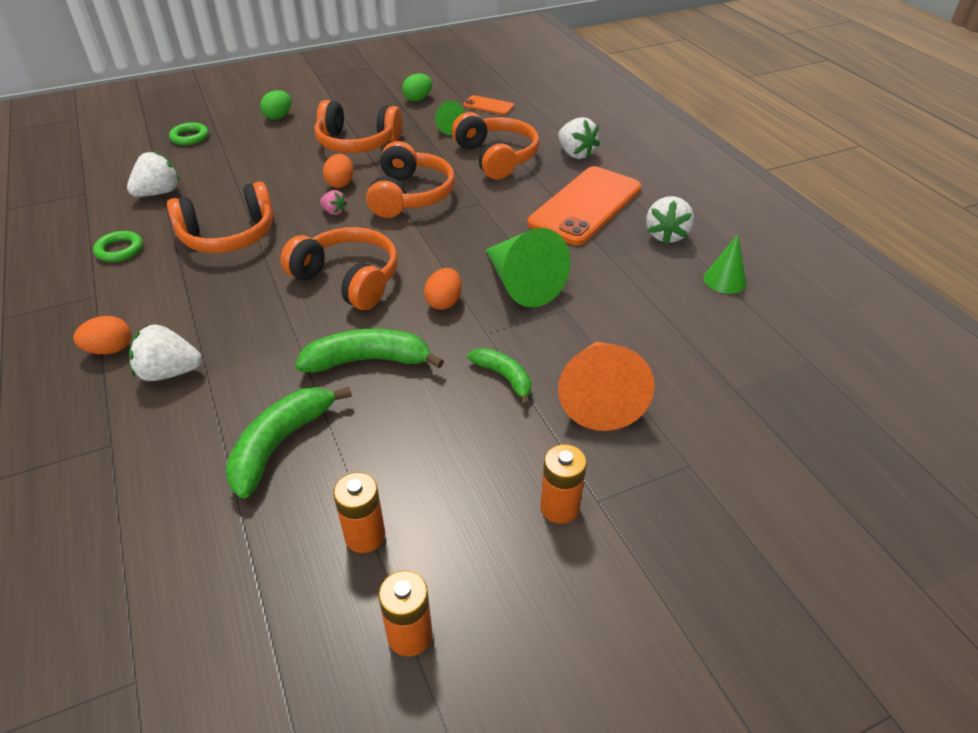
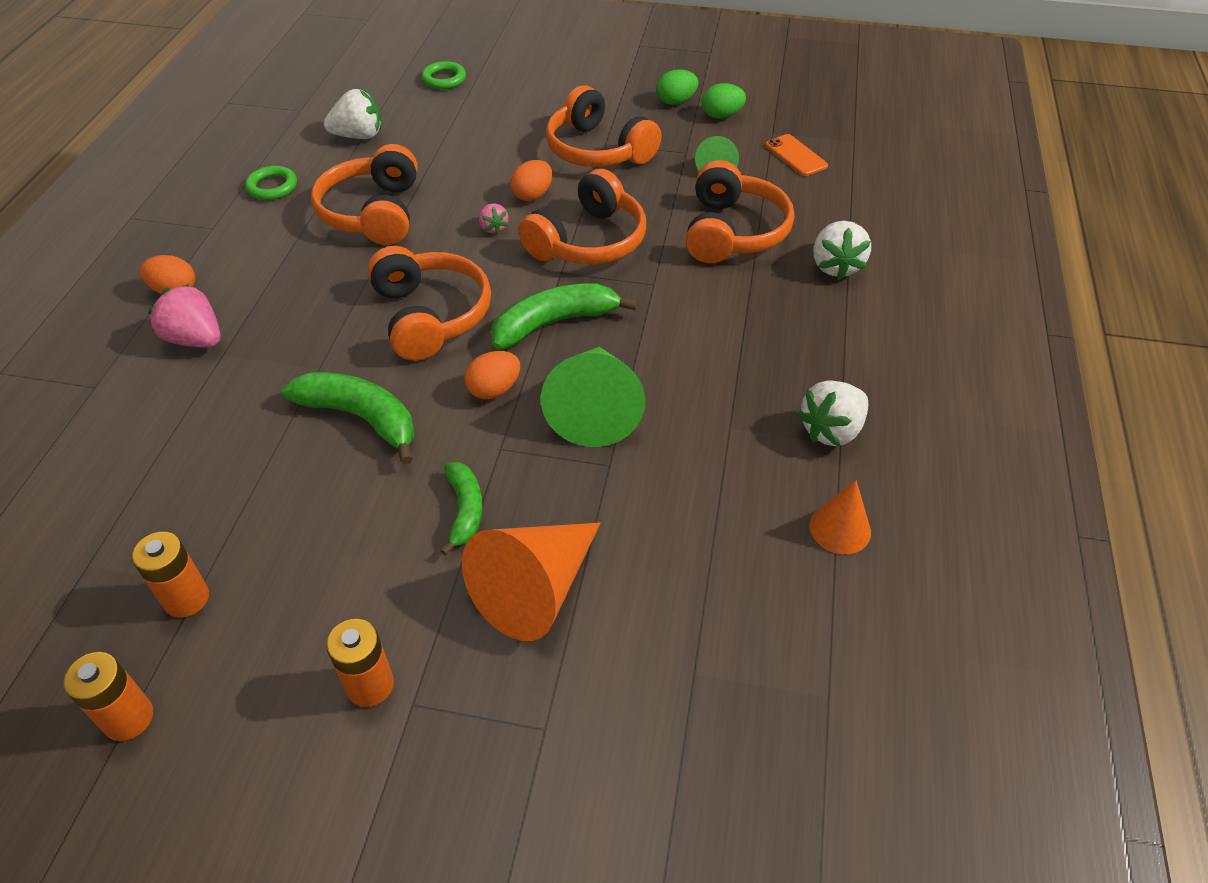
camera: 35 degrees right, 5 degrees up
(169, 372) = (195, 339): white strawberry -> pink strawberry
(229, 236) = (373, 213): orange headphones -> orange headphones turned 75 degrees clockwise
(278, 116) = (550, 85): green egg -> green egg (676, 102)
(280, 444) = (210, 463): green banana -> green banana (554, 323)
(585, 206) = (772, 343): orange phone -> none
(724, 280) = (840, 528): green cone -> orange cone

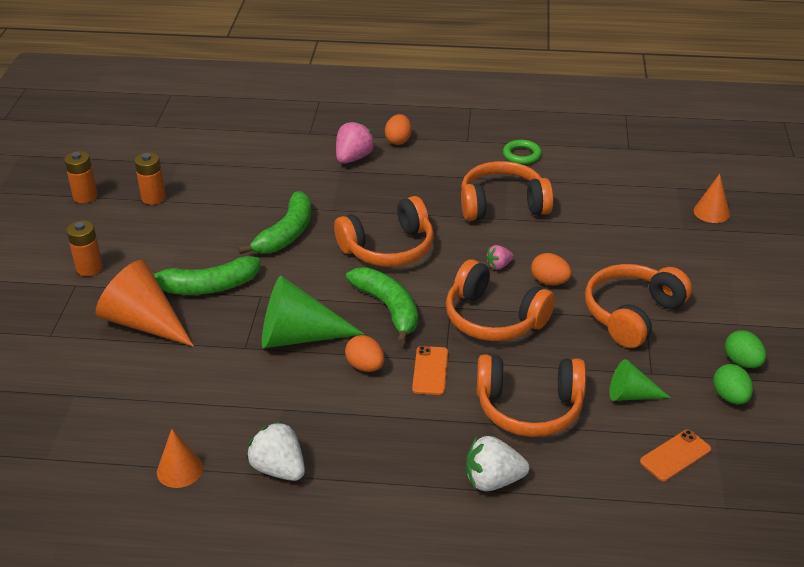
camera: 85 degrees right, 10 degrees down
(359, 136) = (603, 182): white strawberry -> none
(444, 79) = (711, 212): green ring -> orange cone
(464, 510) = (208, 286): green banana -> green banana, size x1.62
(494, 389) = (315, 286): orange egg -> orange egg (365, 366)
(671, 296) = (430, 371): none -> orange phone

